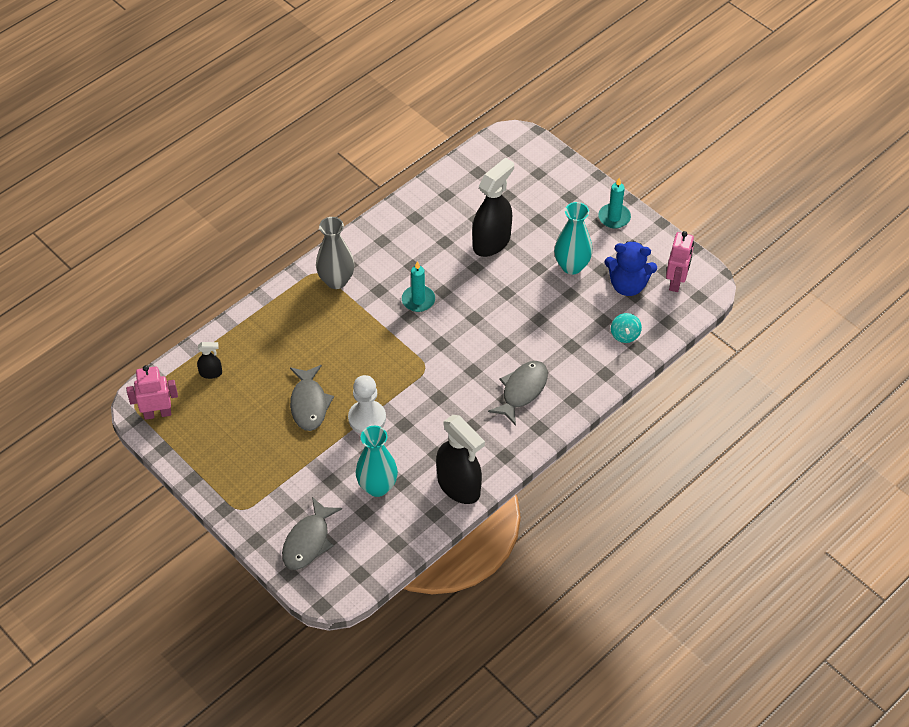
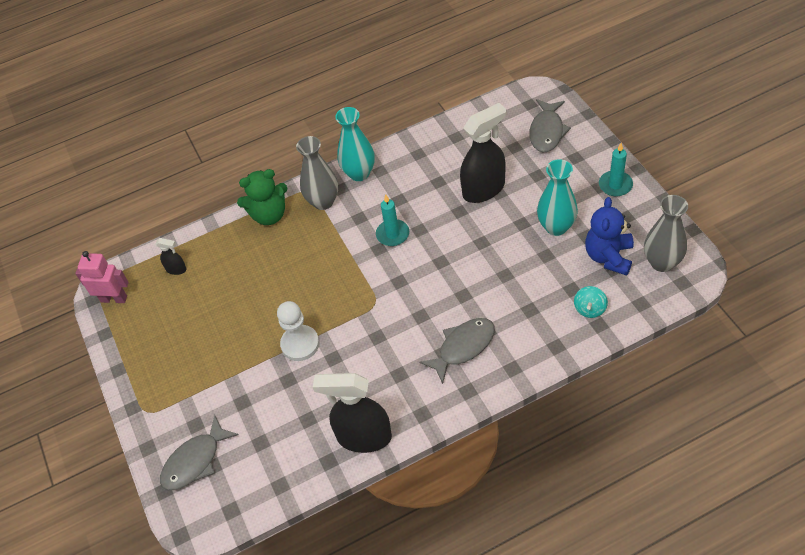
camera: 25 degrees right, 0 degrees up
(285, 303) = (269, 215): none -> green teddy bear
(309, 404) = (252, 318): grey fish -> grey fish (547, 131)
(377, 487) = (283, 418): turquoise vase -> turquoise vase (359, 173)
(459, 486) = (363, 437): black spray bottle -> black spray bottle turned 120 degrees clockwise
(628, 285) = (608, 256): blue teddy bear -> blue teddy bear turned 75 degrees clockwise
(676, 282) = (662, 262): pink robot -> grey vase

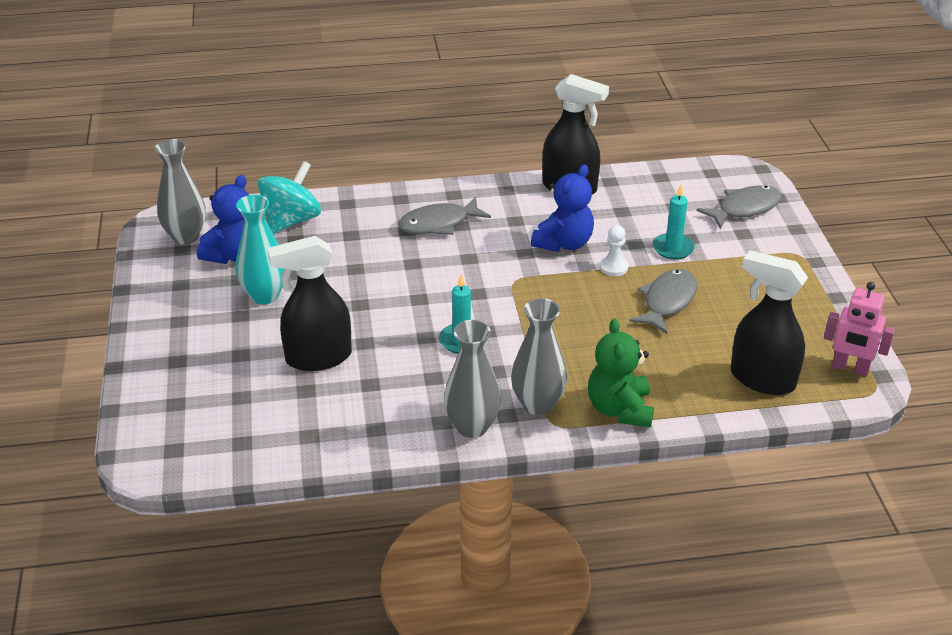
camera: 170 degrees left, 15 degrees down
(176, 269) = (762, 379): black spray bottle -> black spray bottle, size x2.19
(269, 215) = (620, 409): green teddy bear -> green teddy bear turned 90 degrees counterclockwise
(300, 344) = (613, 267): white pawn -> white pawn, size x0.62
(348, 359) = (564, 243): none -> blue teddy bear
(359, 173) = (472, 427): turquoise vase -> grey vase
(547, 131) = (183, 403): grey fish -> grey fish (667, 301)
(589, 309) = (291, 220): turquoise spinning top -> turquoise spinning top, size x1.88
(615, 185) = (161, 317): turquoise candle -> turquoise candle (673, 248)

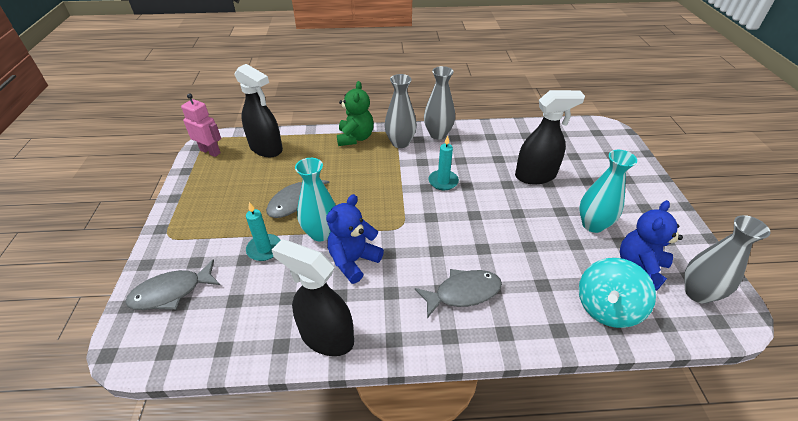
camera: 175 degrees left, 5 degrees up
(613, 267) = (321, 233): white pawn -> turquoise vase

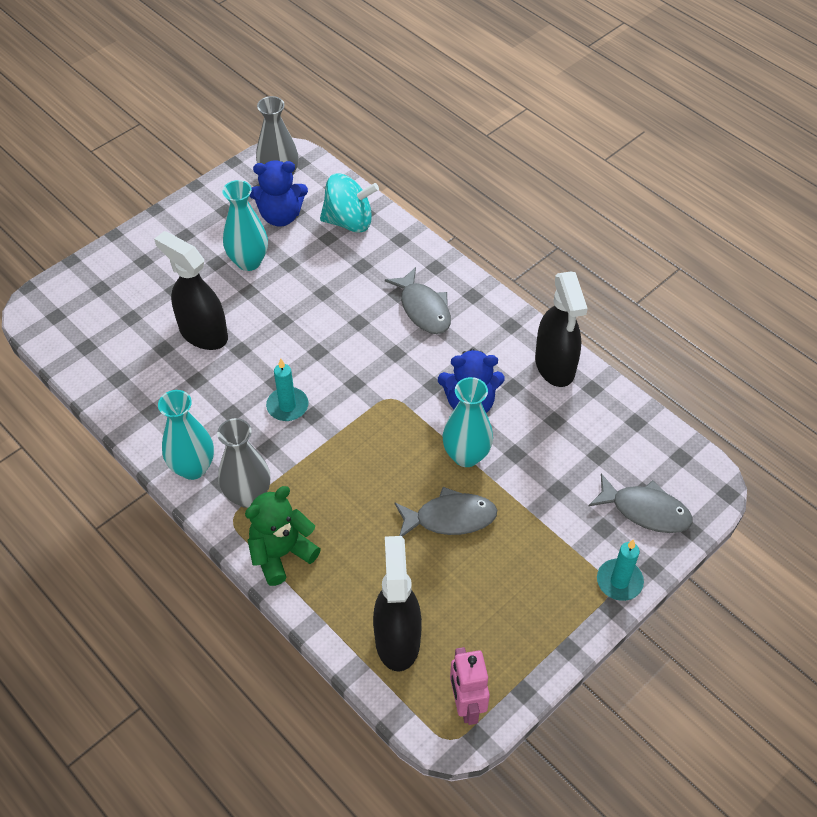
camera: 130 degrees left, 10 degrees up
(264, 249) = (531, 485): turquoise candle -> turquoise candle (619, 581)
(438, 134) = (193, 468): grey vase -> turquoise vase
(463, 293) = (423, 309): grey fish -> grey fish turned 150 degrees counterclockwise

